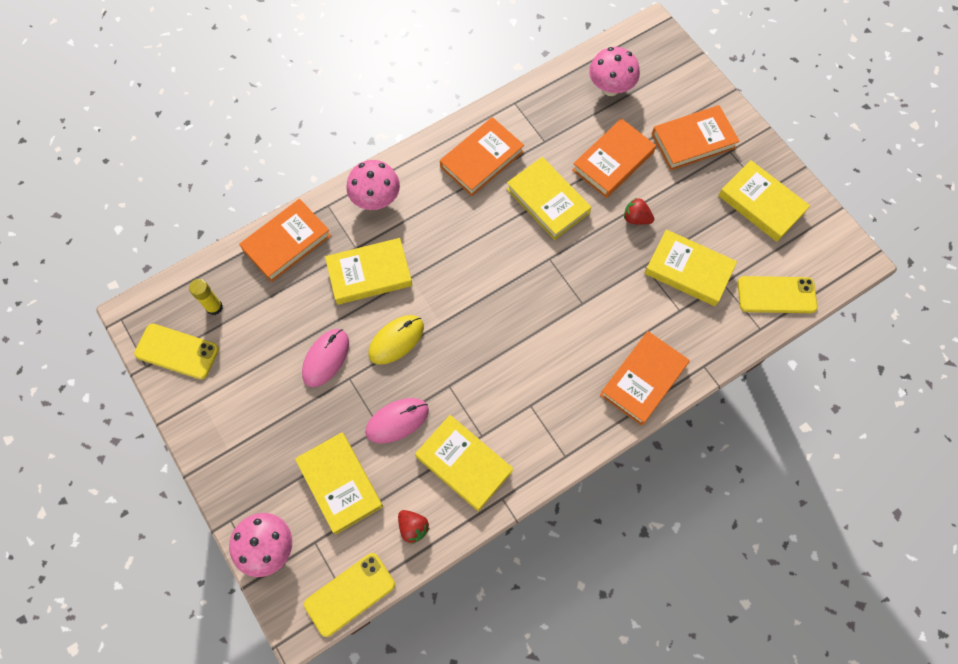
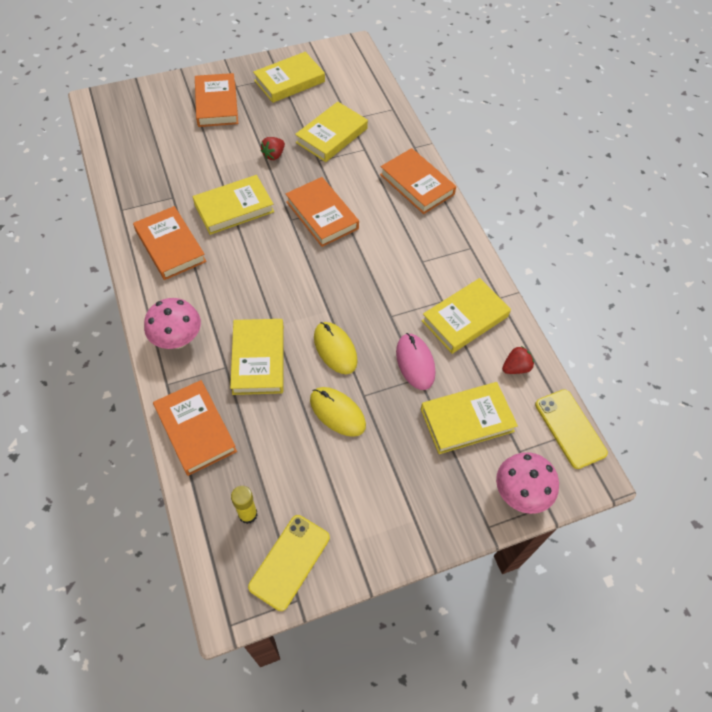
camera: 80 degrees left, 10 degrees down
(326, 358) = (337, 412): pink mouse -> yellow mouse
(610, 88) = (140, 141): pink mushroom -> none
(613, 161) = (214, 157): orange book -> orange book (322, 215)
(776, 295) = (368, 93): yellow phone -> none

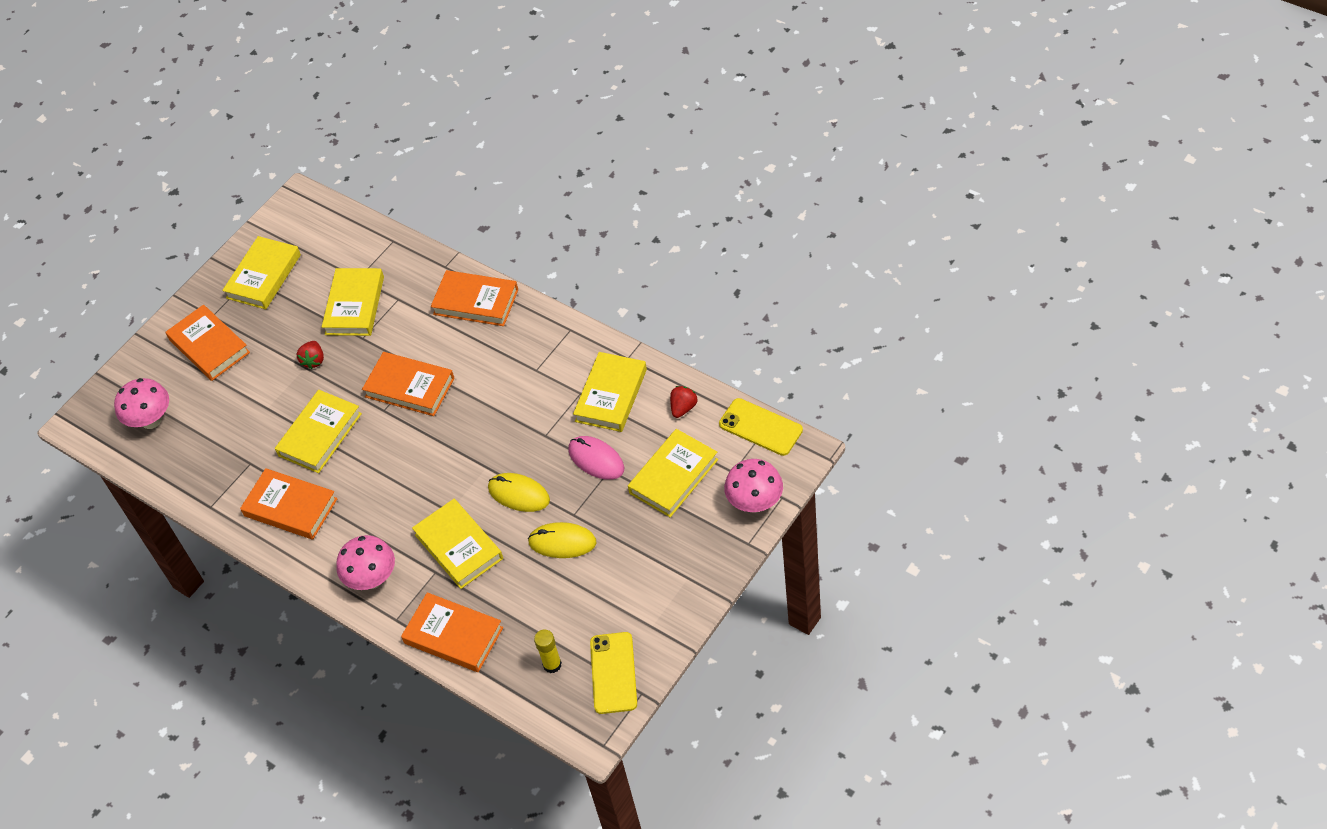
camera: 25 degrees left, 5 degrees down
(139, 128) = (151, 420): none -> pink mushroom

